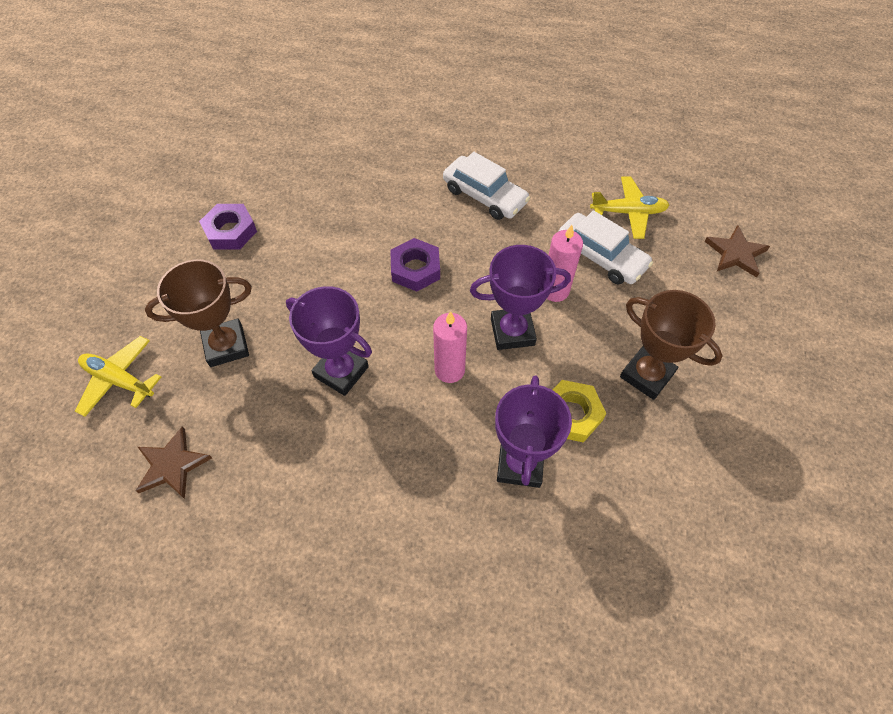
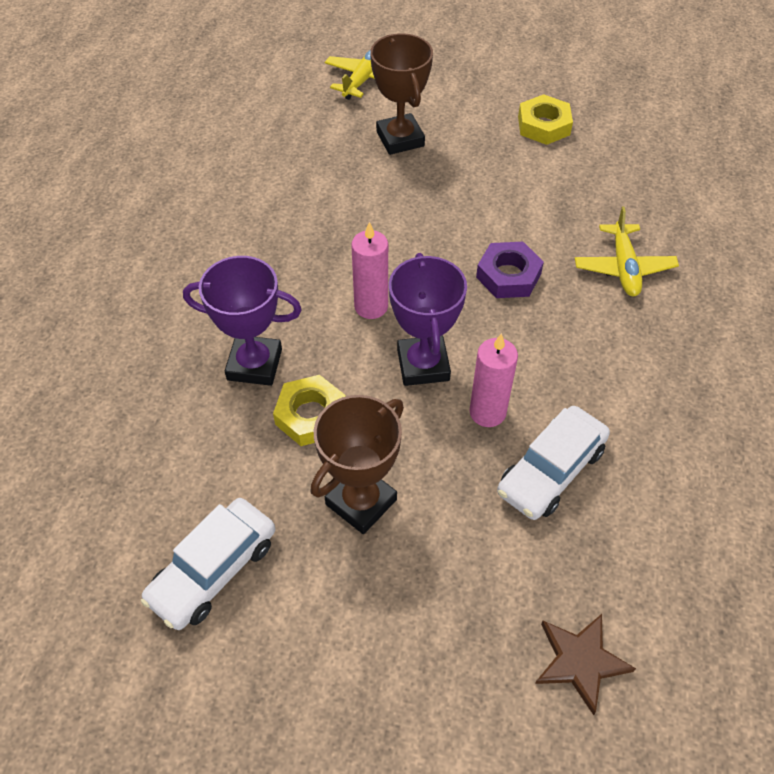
camera: 90 degrees right, 5 degrees down
(172, 465) = (280, 121): brown star -> none
(230, 231) = (543, 125): purple nut -> yellow nut
(341, 372) = (370, 220): purple trophy -> none
(484, 196) = (640, 343): white car -> white car (213, 570)
(628, 212) = (641, 516): yellow plane -> yellow plane (623, 267)

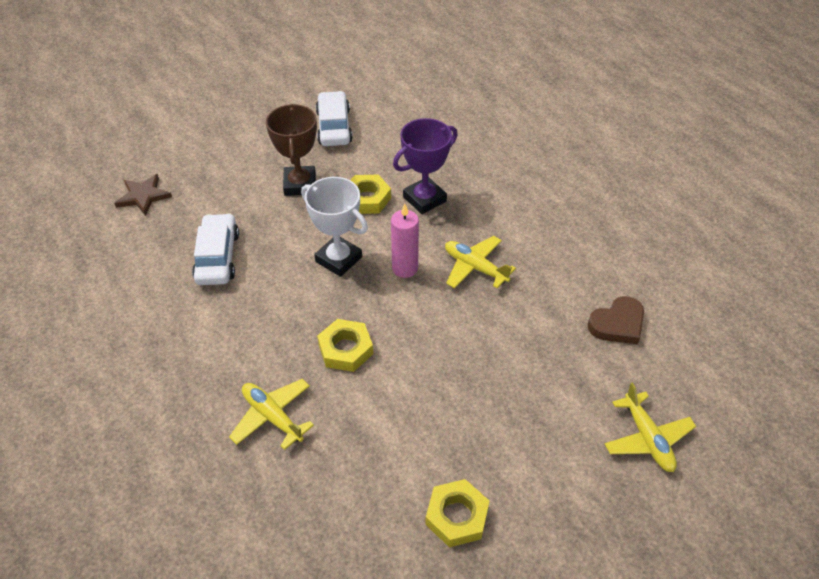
camera: 135 degrees right, 5 degrees down
(270, 142) = (617, 324): none -> brown heart
(309, 260) = (475, 267): none -> yellow plane
(400, 139) = (543, 402): brown trophy -> none
(423, 365) = (338, 259): purple trophy -> white trophy
(487, 412) = (278, 261): pink candle -> none
(508, 275) = (345, 349): purple nut -> yellow nut

